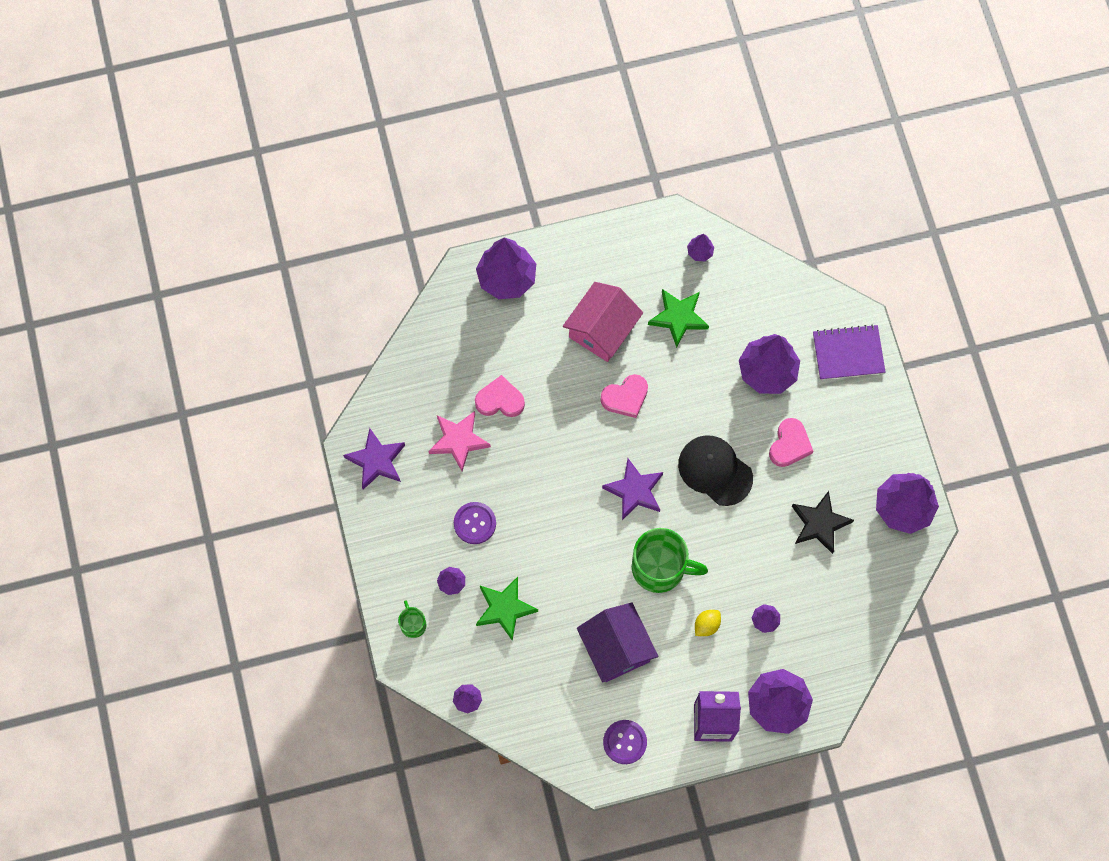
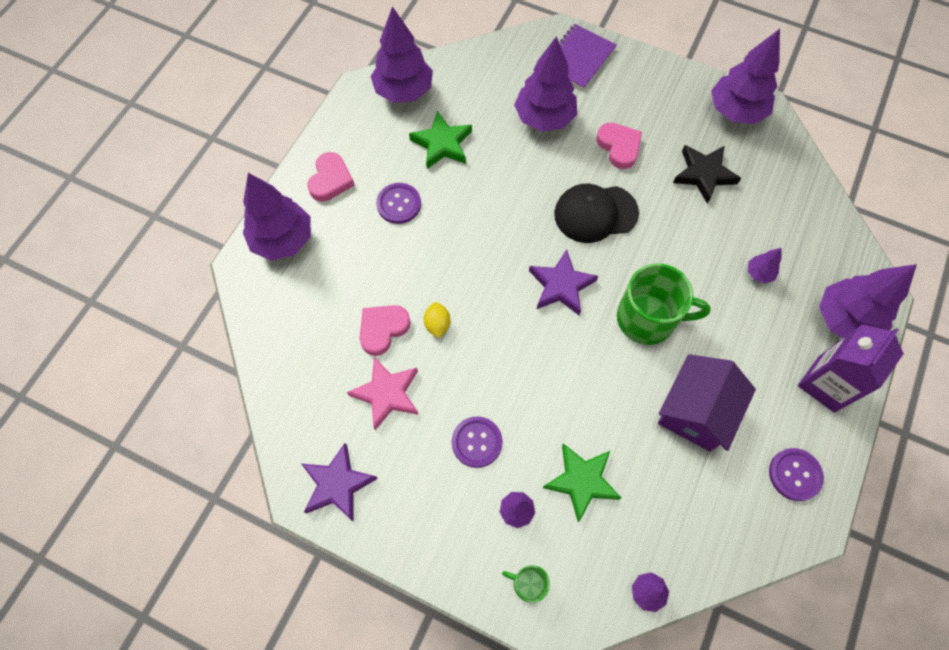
camera: 50 degrees left, 5 degrees down
(602, 330) = (399, 204): pink house -> purple button
(616, 648) = (695, 411): purple house -> purple house turned 75 degrees counterclockwise
(625, 397) = (473, 231): pink heart -> pink heart (330, 180)
(660, 568) = (647, 318): green mug -> green mug turned 45 degrees clockwise
(700, 252) = (404, 91): purple tree -> purple tree, size x2.20
(706, 625) = (729, 321): yellow lemon -> yellow lemon (437, 324)

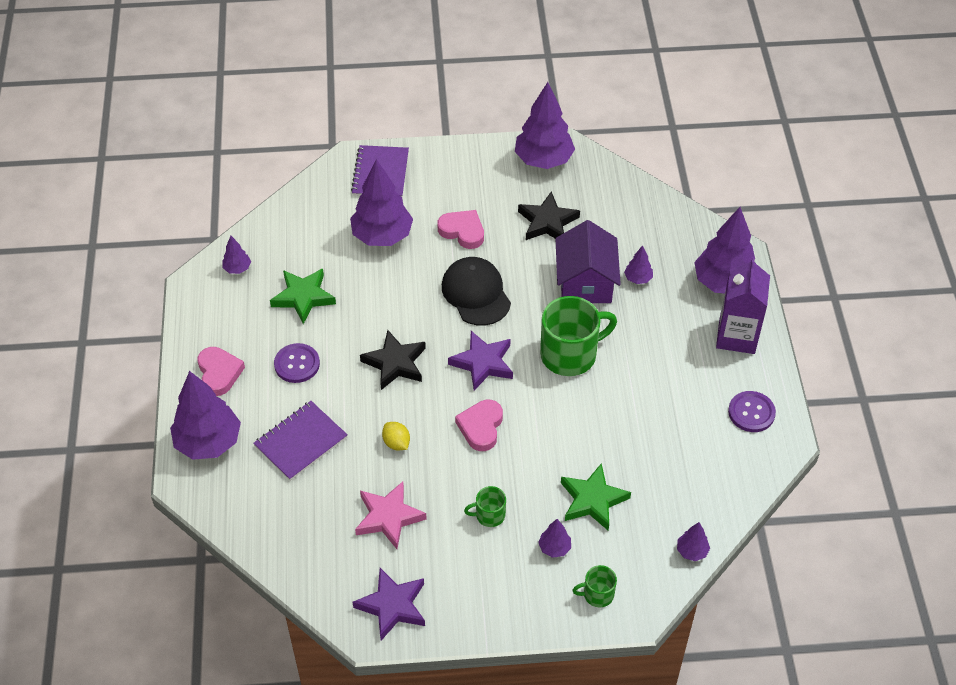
camera: 30 degrees left, 15 degrees down
(357, 279) = (301, 442): none -> purple notebook
(383, 329) = (351, 470): pink heart -> pink heart (481, 427)
(404, 91) = (237, 268): purple tree -> purple tree, size x0.45
(477, 442) = (489, 515): purple button -> green mug
(483, 246) = (395, 363): none -> black star
(595, 213) = (476, 293): black cap -> black cap turned 105 degrees clockwise
(695, 411) = (650, 405): purple house -> purple house (585, 282)

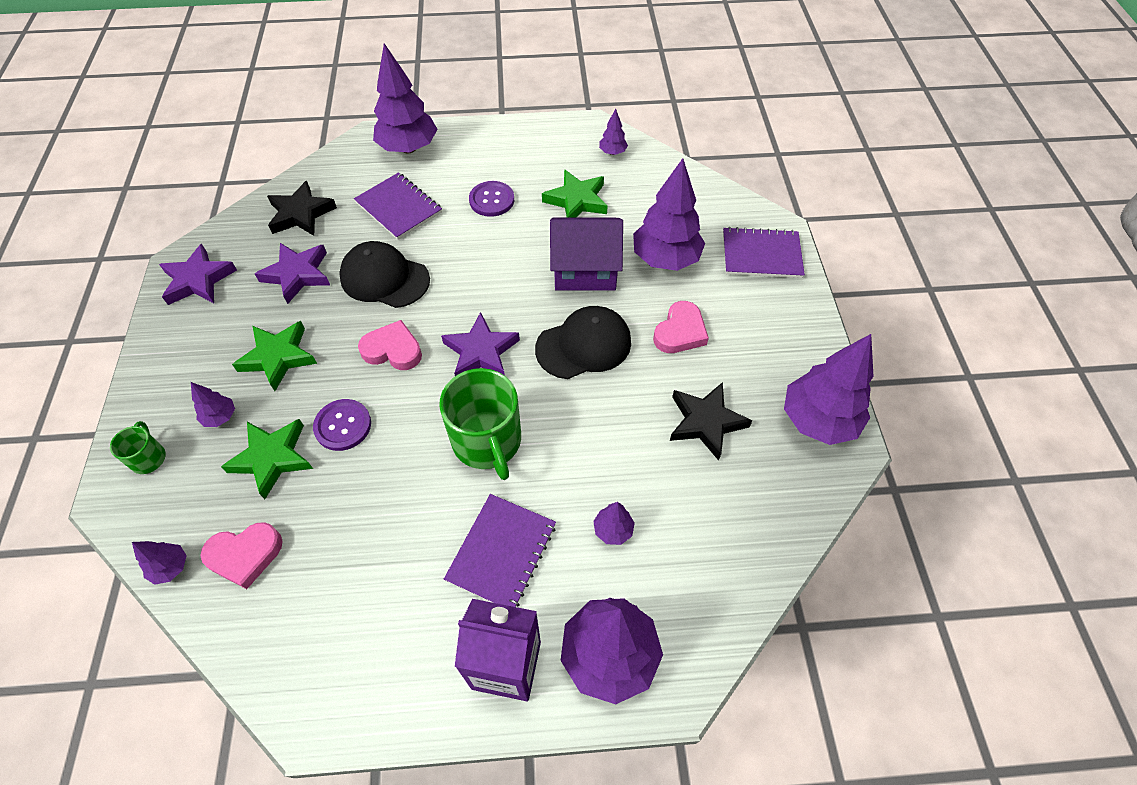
camera: 90 degrees right, 5 degrees up
(219, 373) = (485, 149): pink heart -> pink heart (245, 555)
(388, 517) = (297, 274): pink star -> purple star
(395, 363) = (487, 275): black star -> black star (301, 214)
(396, 443) = (384, 278): yellow lemon -> black cap
(489, 515) = (278, 357): green mug -> green star
(585, 282) = (604, 463): purple house -> purple house (585, 269)
(660, 342) = (501, 552): none -> purple notebook
(751, 412) = (366, 672): purple button -> purple button (343, 426)

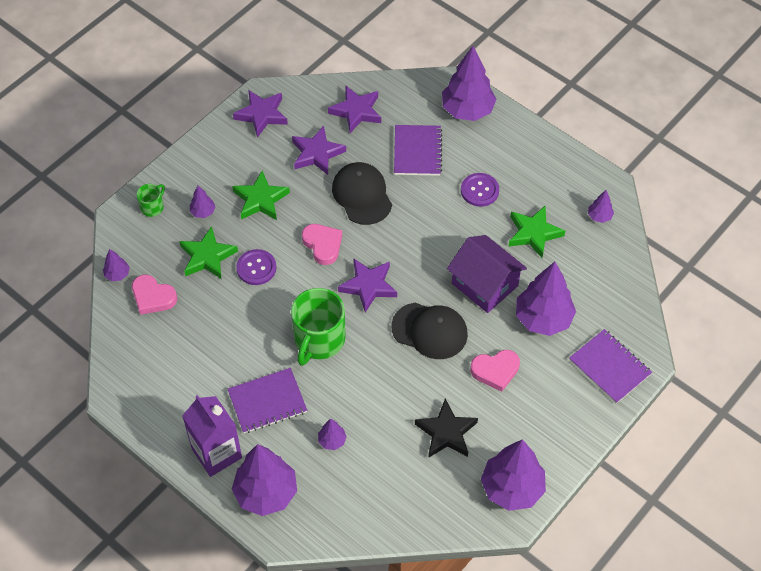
camera: 45 degrees right, 0 degrees up
(301, 214) = (356, 111): black star -> purple star

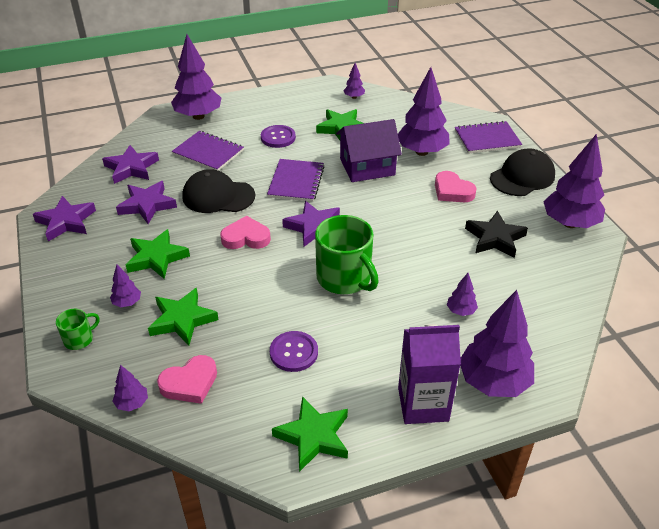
camera: 60 degrees left, 15 degrees down
(149, 397) = (313, 436): none -> green star
(152, 207) = (79, 339): green mug -> green mug turned 75 degrees clockwise
(256, 268) = (229, 290): purple button -> purple button (294, 352)
(267, 401) = (387, 340): purple notebook -> purple notebook (296, 182)
(430, 331) = (388, 210): black cap -> black cap (522, 177)
(495, 371) = (452, 191): pink heart -> pink heart turned 120 degrees clockwise

